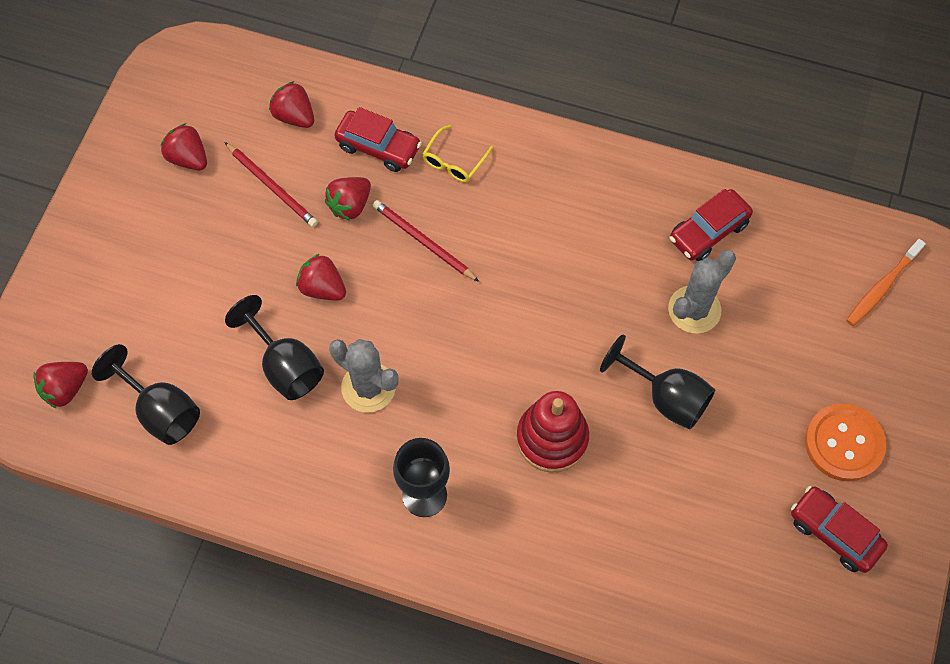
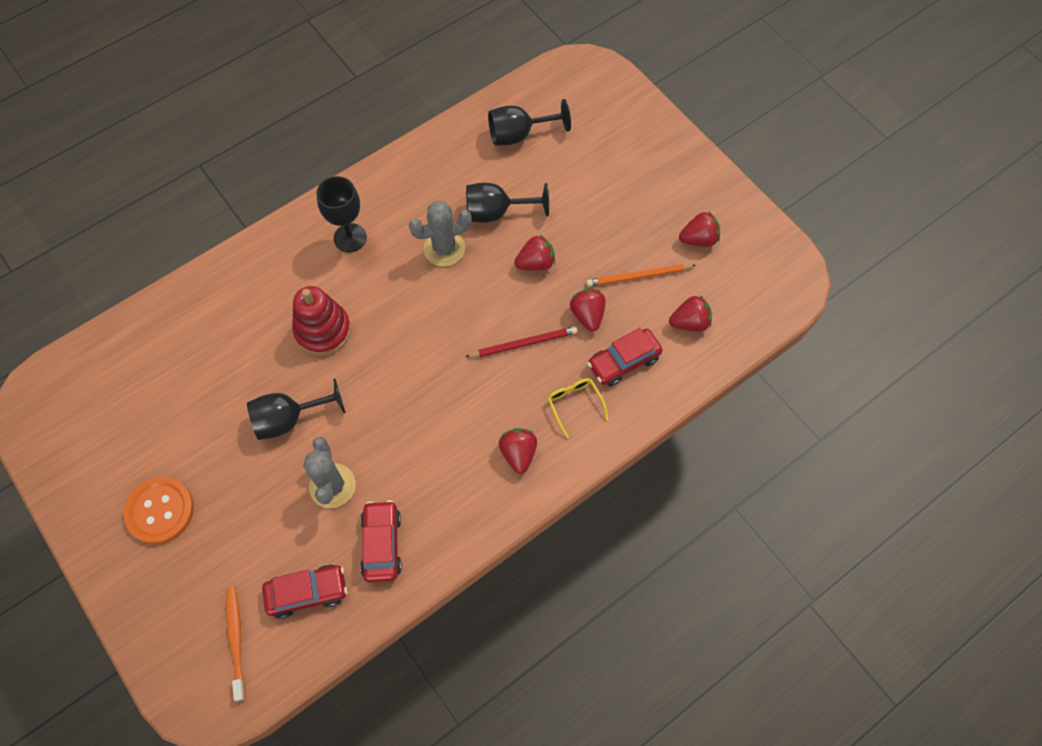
camera: 125 degrees right, 0 degrees up
(65, 389) = (572, 96): red strawberry -> red strawberry (518, 453)
(272, 186) = (638, 276): red pencil -> orange pencil
(834, 533) = (116, 455): red car -> red car (307, 592)

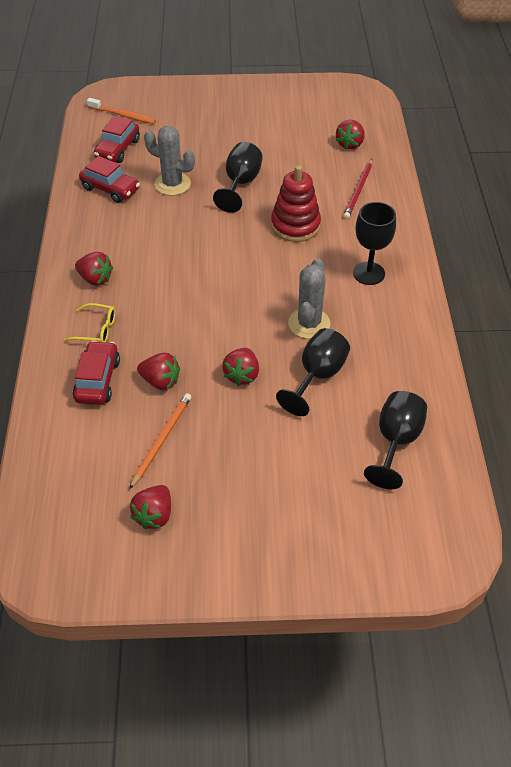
camera: 125 degrees right, 15 degrees down
(160, 511) = (233, 114): orange button -> none
(524, 343) = (176, 327): red pencil -> red pencil (358, 190)
(689, 322) = (83, 449): red strawberry -> red strawberry (350, 144)

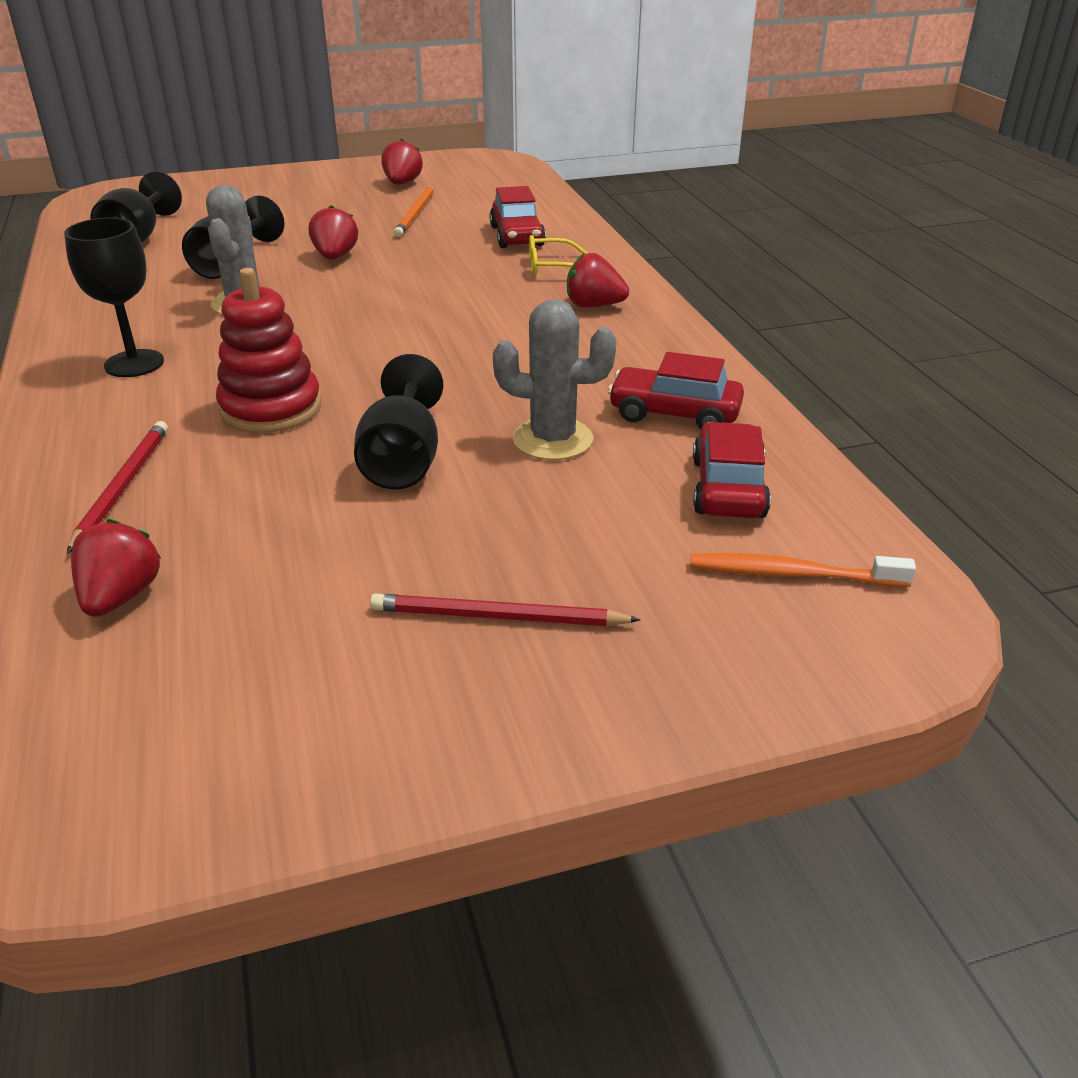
camera: 165 degrees right, 15 degrees down
(160, 381) = (438, 243): red strawberry -> none
(226, 118) = (497, 617): none -> red pencil

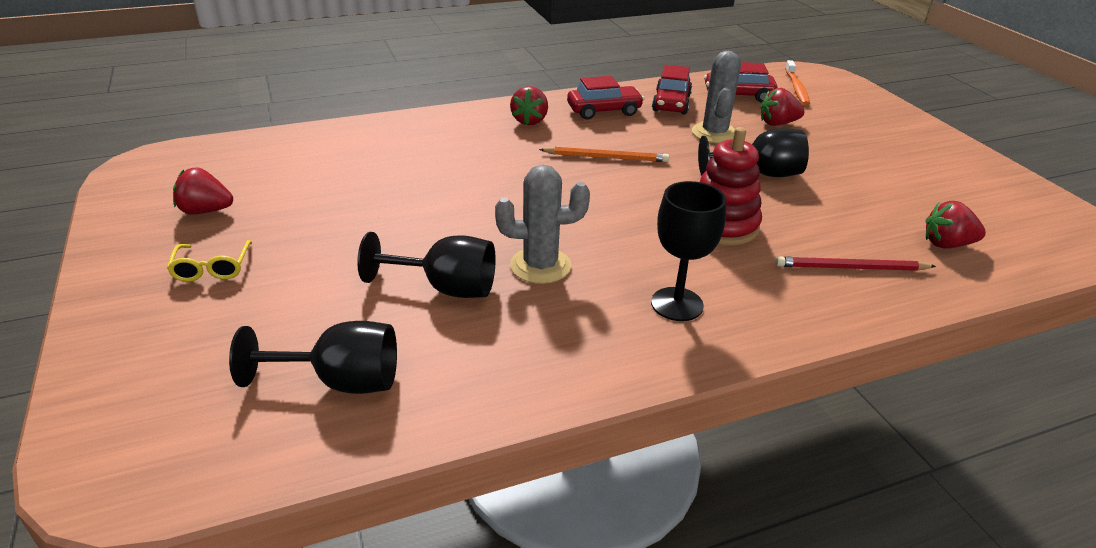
camera: 95 degrees left, 0 degrees up
(335, 257) = (426, 230): red strawberry -> red strawberry (777, 123)
(416, 214) = (312, 197): orange pencil -> orange pencil (606, 157)
(497, 617) = (873, 144): red pencil -> none
(517, 236) = (387, 148): red car -> red car (604, 111)
(551, 267) = (457, 134): yellow glasses -> yellow glasses (212, 268)

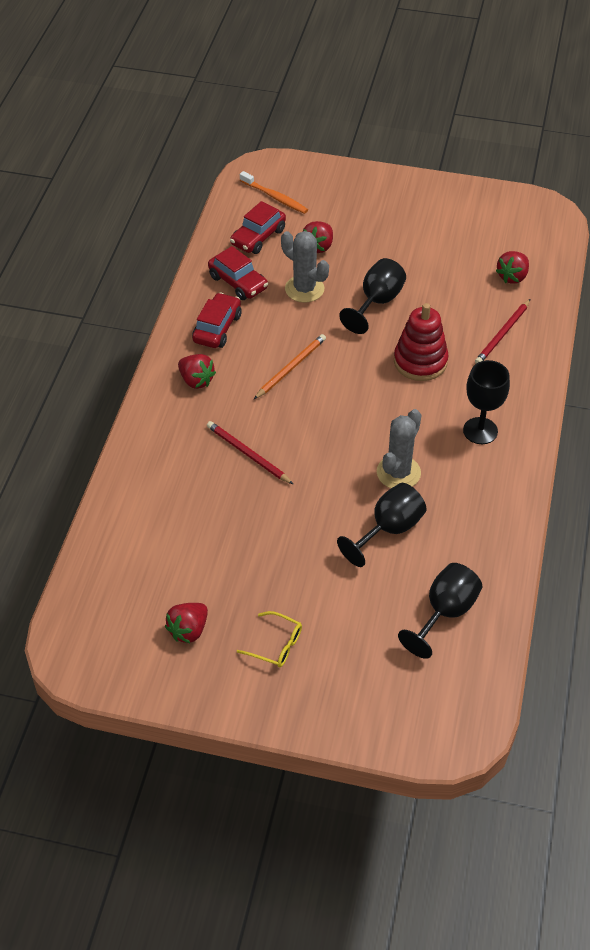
camera: 55 degrees left, 15 degrees up
(468, 170) = (248, 454): none -> red pencil

